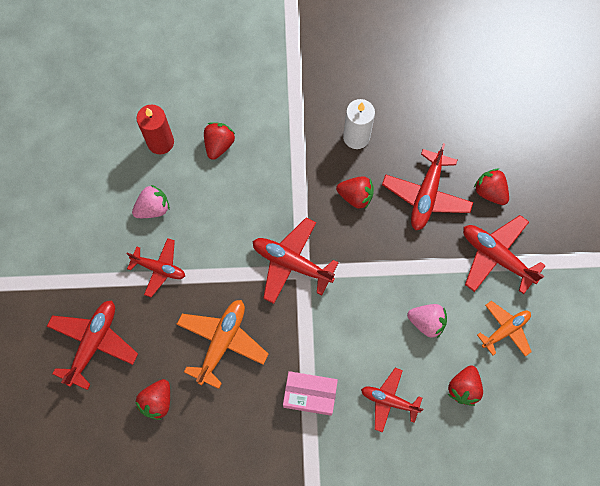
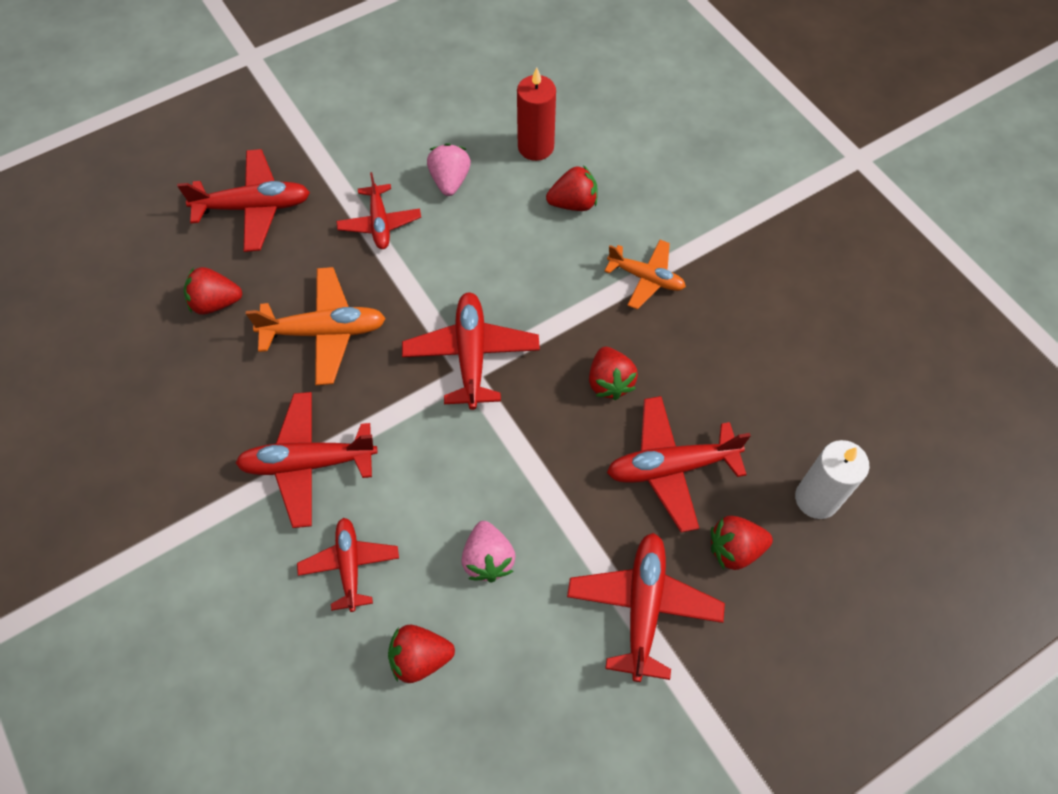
camera: 60 degrees right, 10 degrees down
(153, 208) = (450, 181): pink strawberry -> pink strawberry turned 120 degrees counterclockwise
(310, 395) = (308, 463): pink box -> red plane
(356, 137) = (692, 342): white candle -> white candle (816, 498)
(490, 192) = (734, 549): red strawberry -> red strawberry turned 120 degrees counterclockwise
(505, 330) = (540, 675): orange plane -> orange plane (646, 278)

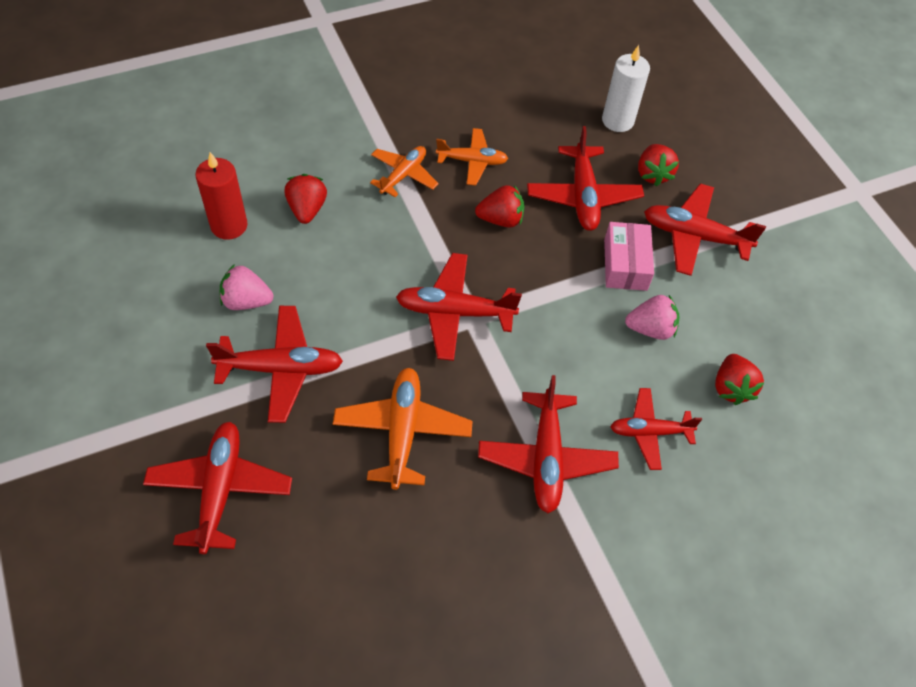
camera: 85 degrees left, 5 degrees down
(216, 303) = (341, 536): red strawberry -> none
(380, 223) = (281, 369): red plane -> red plane, size x1.51
(577, 524) = (625, 264): none -> pink box
(688, 341) = (472, 161): none -> orange plane

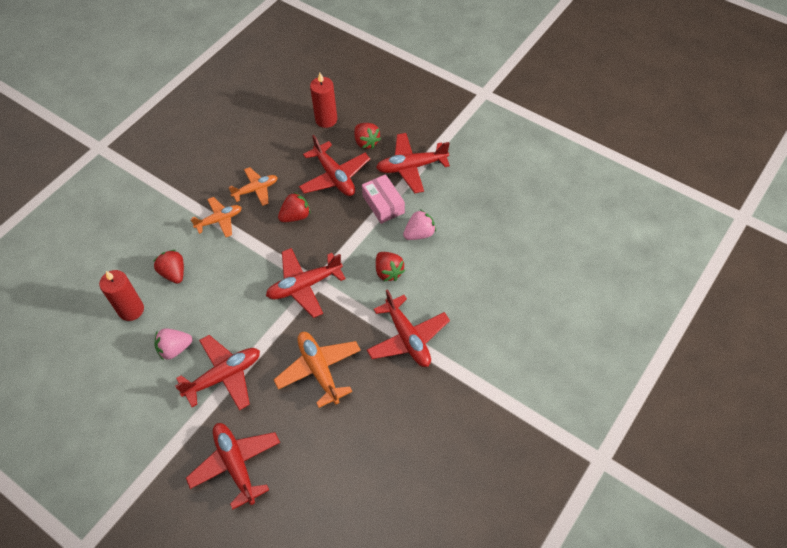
camera: 25 degrees left, 0 degrees up
(403, 175) = (219, 220): orange plane -> orange plane turned 60 degrees clockwise
(617, 120) = (326, 120): white candle -> red candle
(649, 432) = (453, 291): red plane -> none
(731, 388) = (481, 243): red strawberry -> red strawberry (388, 272)

